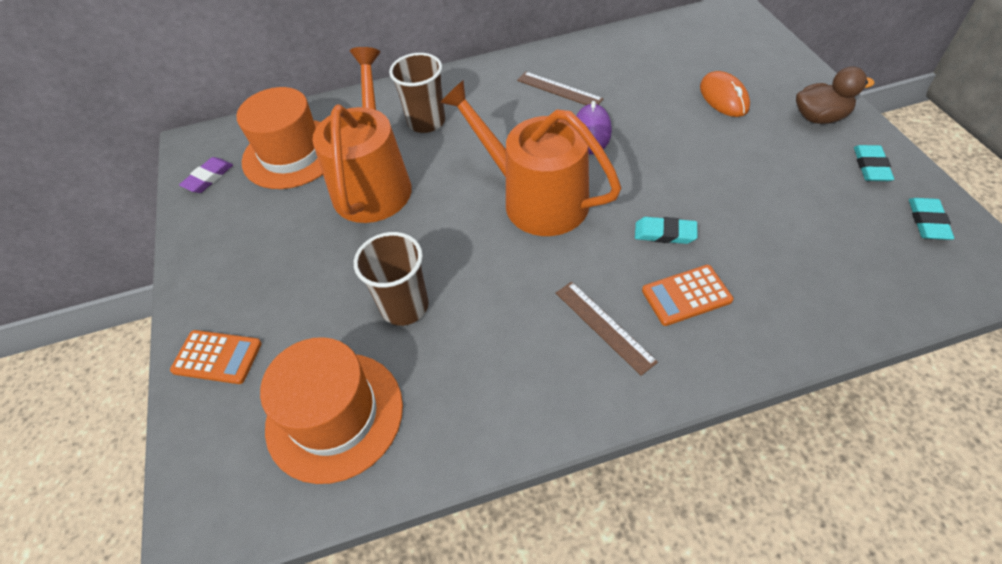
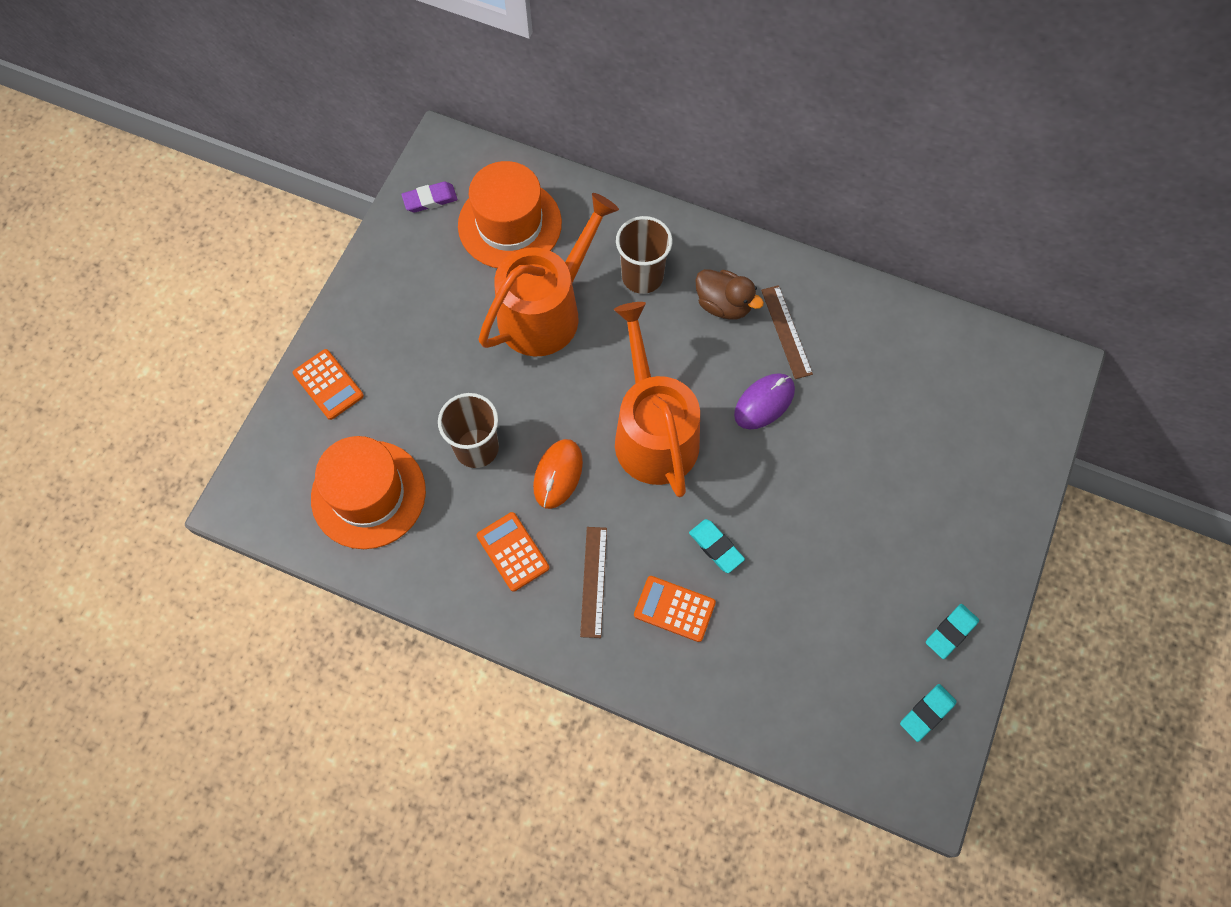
camera: 35 degrees right, 15 degrees up
(514, 357) = (513, 552): none -> orange calculator
(723, 98) = (917, 461): orange mouse -> orange mouse (558, 474)
(819, 117) = (973, 552): brown duck -> brown duck (723, 305)

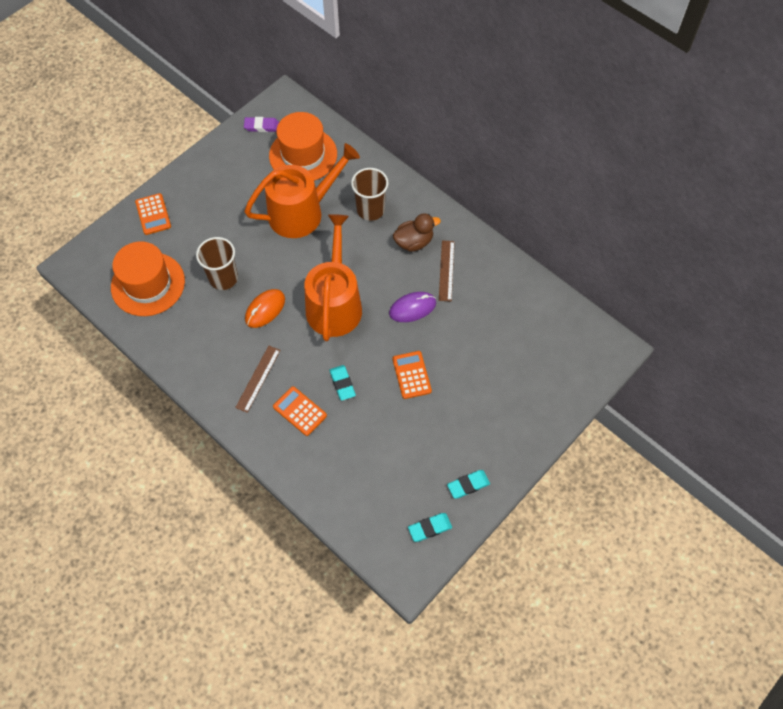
camera: 20 degrees right, 5 degrees down
(513, 552) = (217, 345): orange calculator -> orange calculator (411, 375)
(723, 305) = (414, 242): brown duck -> brown duck turned 75 degrees counterclockwise

